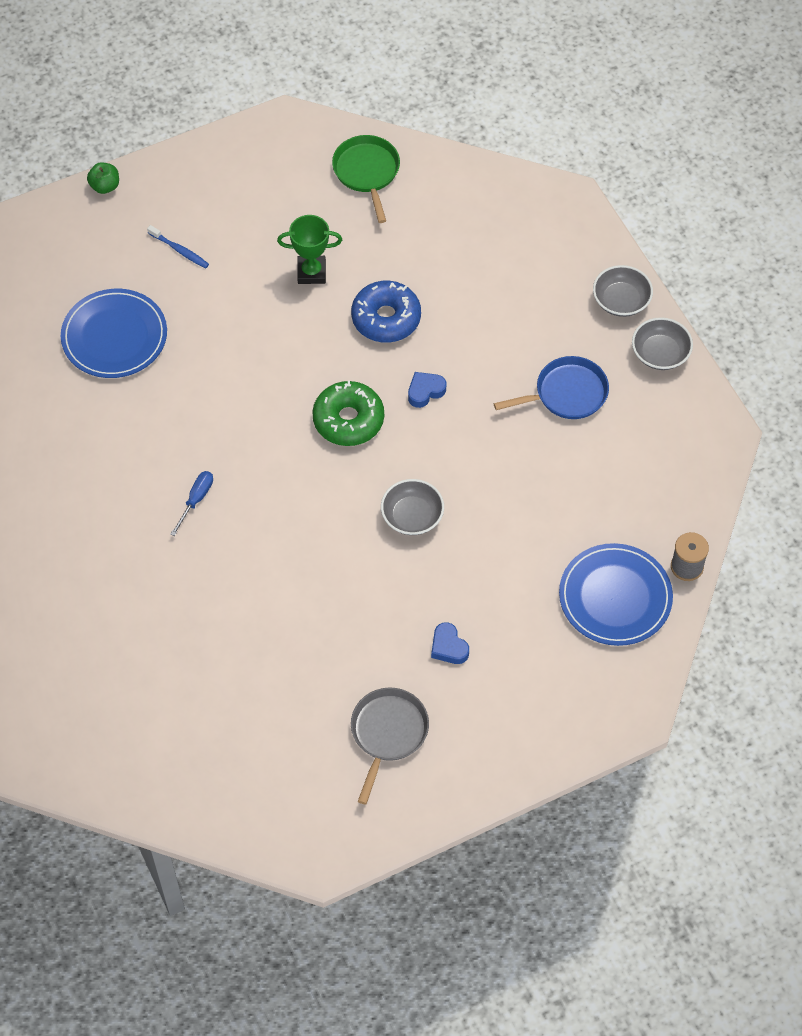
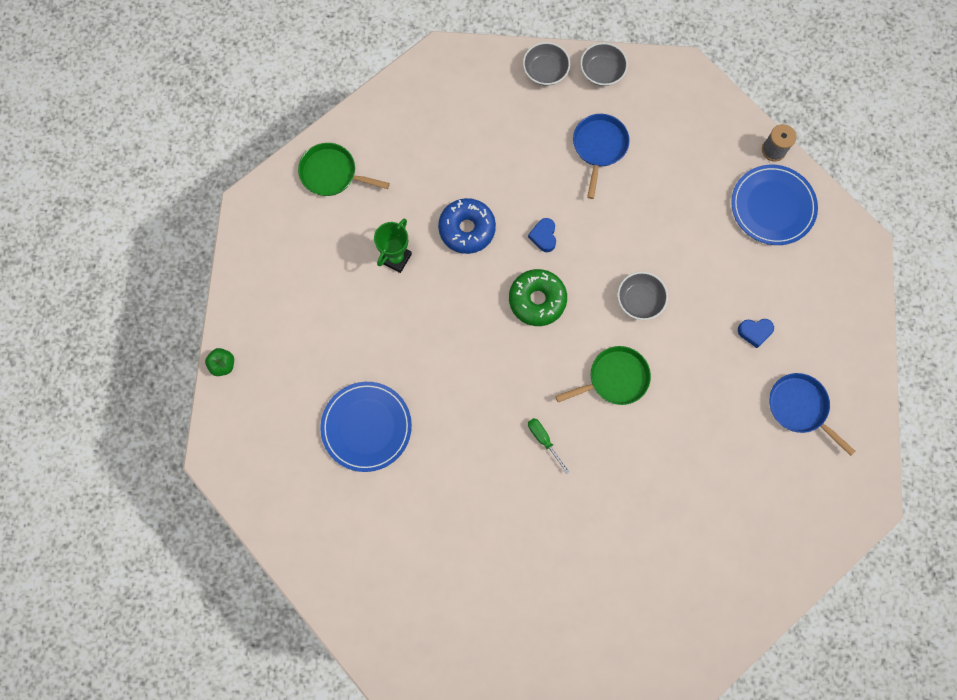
camera: 60 degrees left, 15 degrees up
(180, 250) = (318, 340): blue toothbrush -> none
(196, 500) = (544, 440): blue screwdriver -> green screwdriver
(306, 534) = (615, 378): none -> green pan
(388, 733) = (800, 407): grey pan -> blue pan

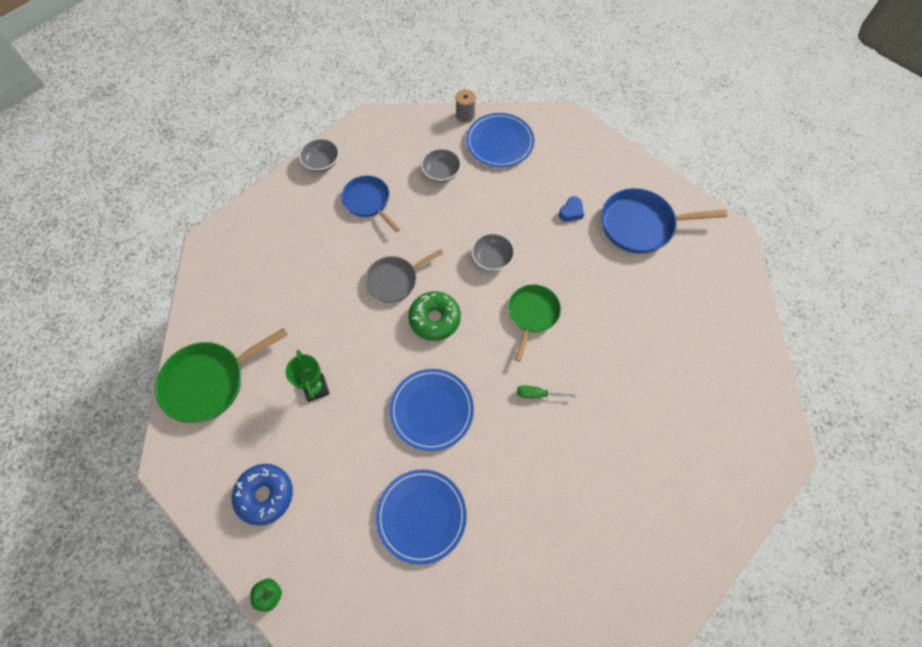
camera: 50 degrees left, 10 degrees down
(332, 173) = (209, 381): green pan -> green pan, size x1.51
(456, 364) = (431, 410): none -> blue plate
(467, 229) = (342, 324): blue donut -> blue donut (265, 495)
(543, 236) = (395, 280): blue heart -> grey pan
(545, 71) = (286, 192): grey bowl -> grey bowl (441, 172)
(800, 407) = (641, 225): blue pan -> blue pan, size x1.51

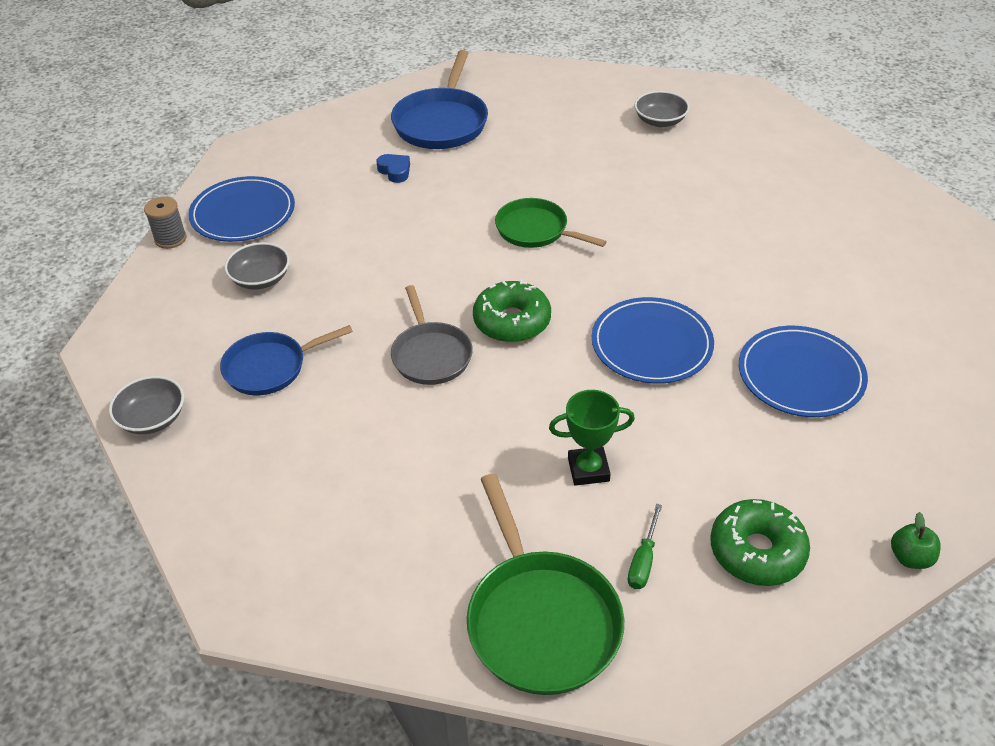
camera: 75 degrees left, 20 degrees down
(265, 495) = (757, 551): blue donut -> green donut
(492, 258) = (435, 251): grey bowl -> grey bowl (660, 121)
(538, 394) = (649, 245): green screwdriver -> green screwdriver (643, 560)

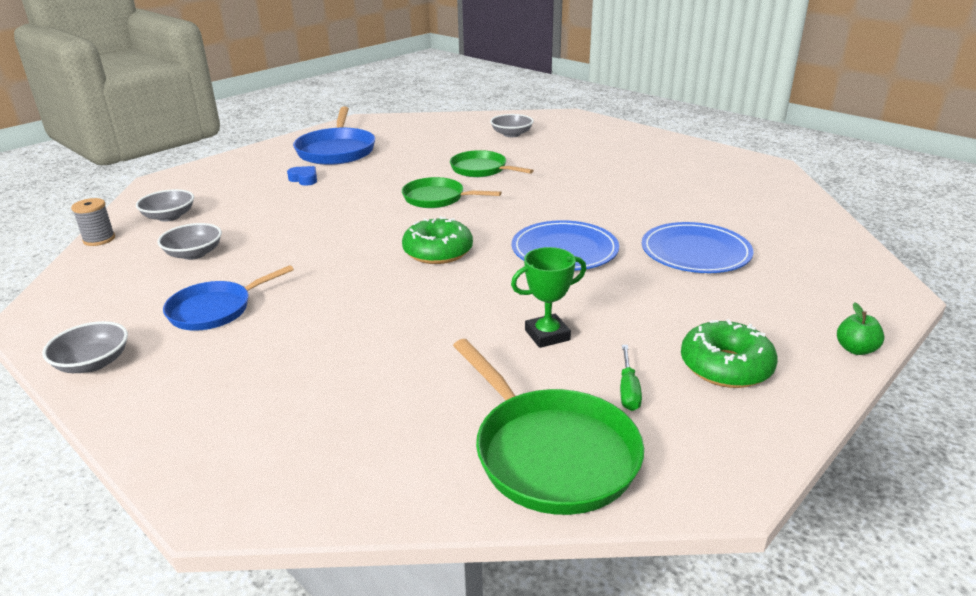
camera: 15 degrees left, 15 degrees down
(243, 213) = (169, 216): blue plate -> grey bowl
(430, 355) = (371, 281): grey pan -> none
(602, 185) = (481, 169): none -> green pan

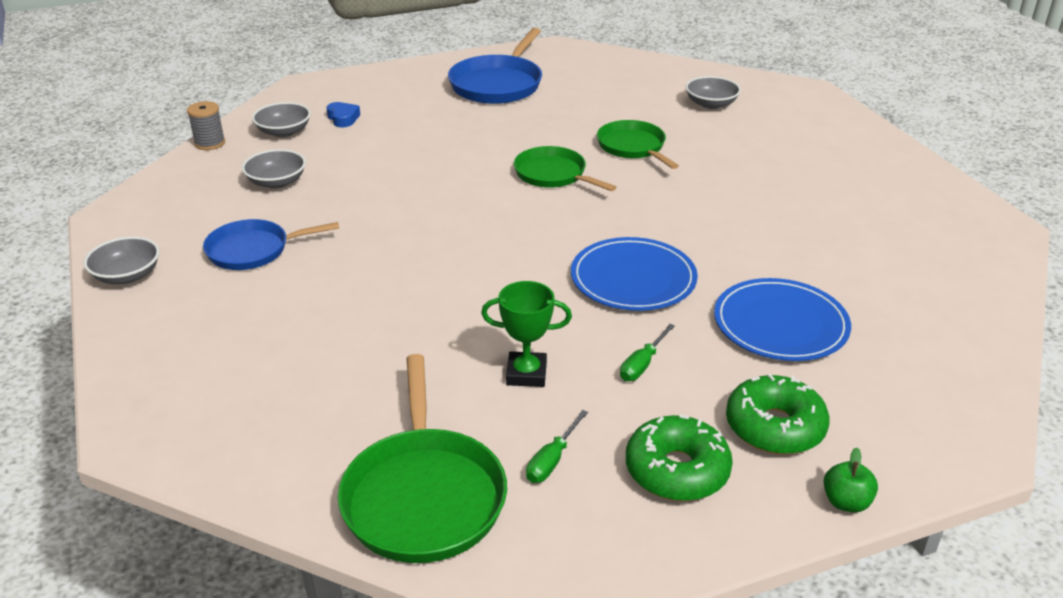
camera: 25 degrees right, 5 degrees up
(304, 179) = (438, 116): blue heart -> blue heart (343, 118)
(438, 252) = (500, 243): green donut -> green donut (774, 427)
(628, 303) = (642, 364): none -> green screwdriver

